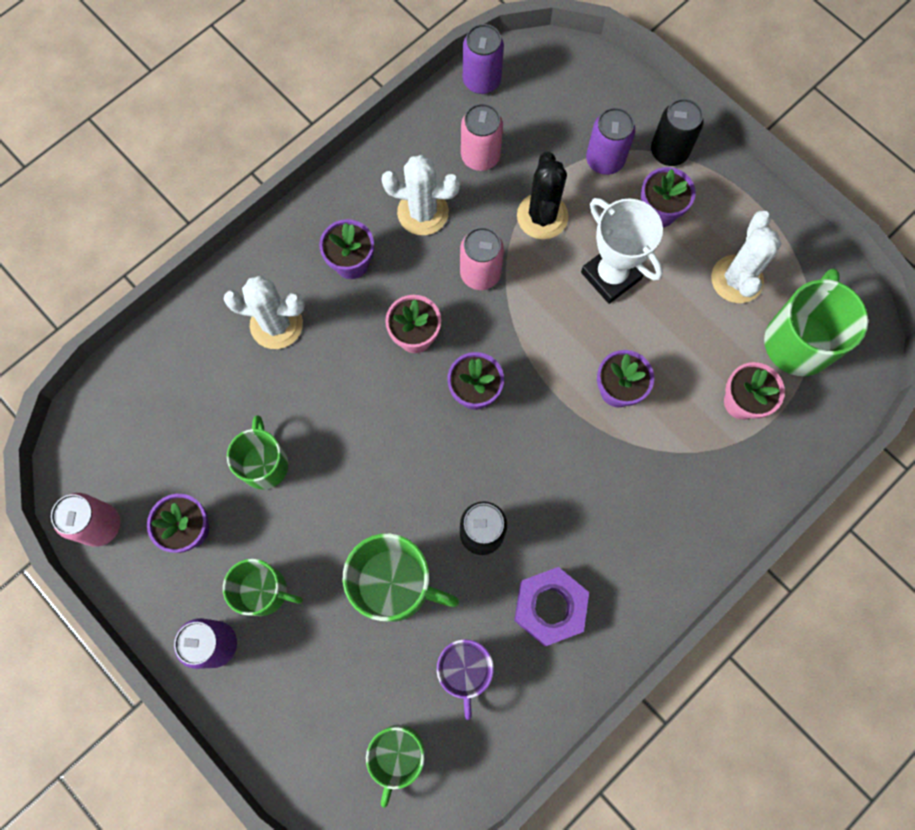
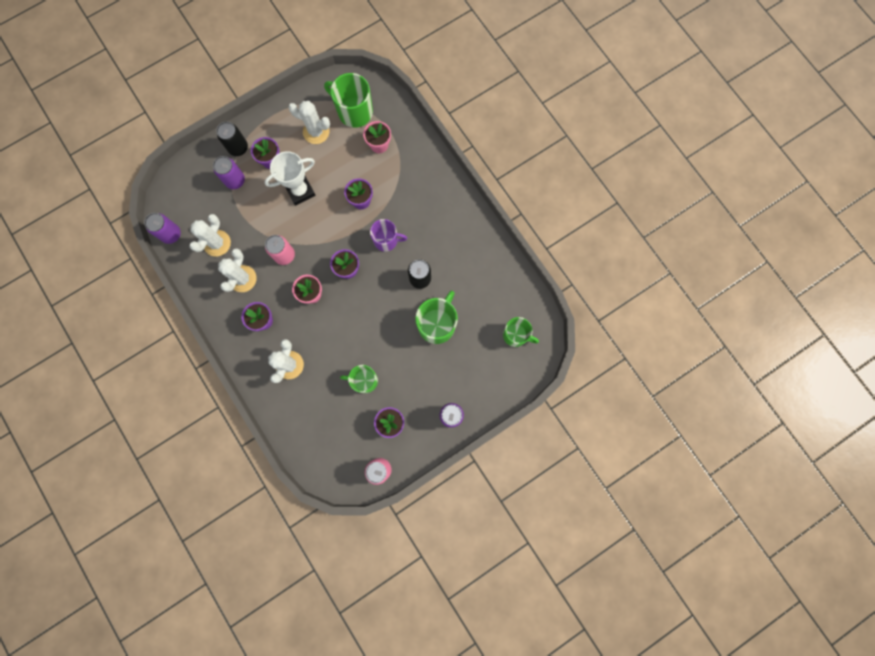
camera: 80 degrees left, 5 degrees up
(264, 591) = (429, 388): green mug -> none
(464, 670) = (483, 298): purple mug -> purple mug (386, 240)
(480, 156) = (217, 243): pink can -> white cactus
(542, 216) = (259, 218): black cactus -> none
(549, 607) = (461, 253): purple nut -> none

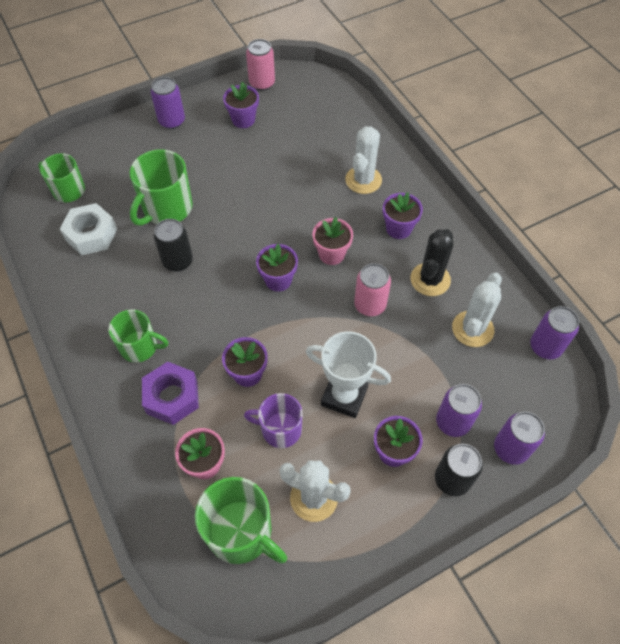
camera: 175 degrees left, 20 degrees down
(203, 168) = (510, 449): none -> purple can
(243, 279) = (430, 279): white cactus -> black cactus
(300, 191) = (344, 396): white trophy -> white trophy turned 45 degrees clockwise
(364, 380) = (270, 159): green mug -> green mug (140, 347)
(386, 240) = (217, 313): purple mug -> purple mug (280, 429)
(405, 182) = (172, 397): none -> purple nut
(487, 296) = (91, 235): none -> white nut

